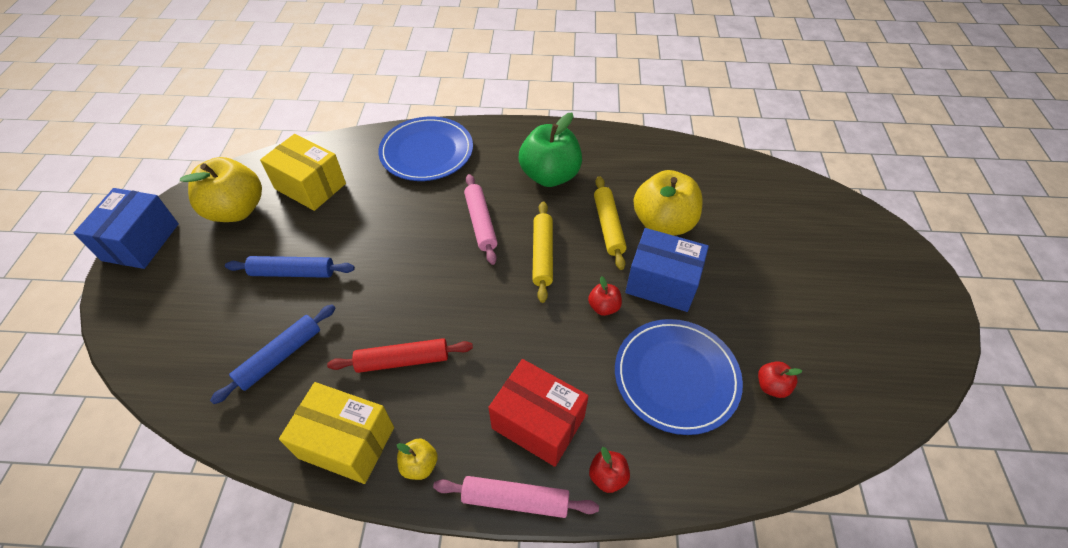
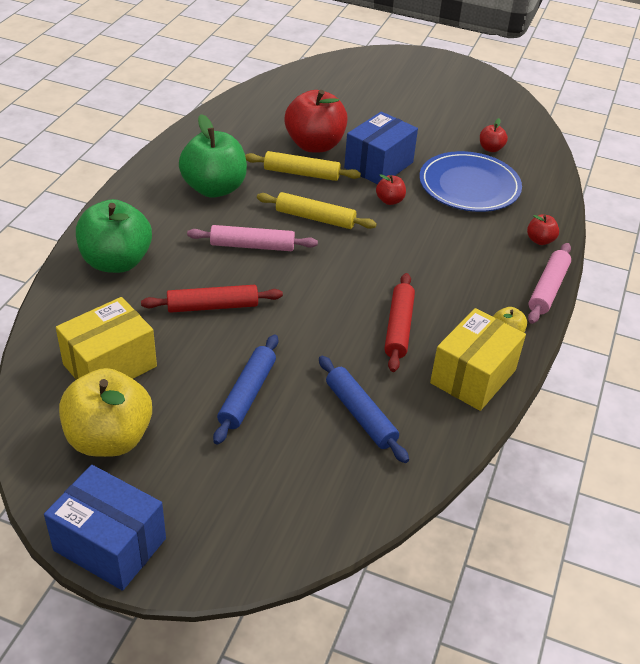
camera: 75 degrees left, 10 degrees down
(392, 221) = (213, 306): none -> red rolling pin
(427, 152) = (116, 262): blue plate -> green apple
(538, 422) = (487, 262): red box -> none
(663, 223) = (315, 145): yellow apple -> red apple

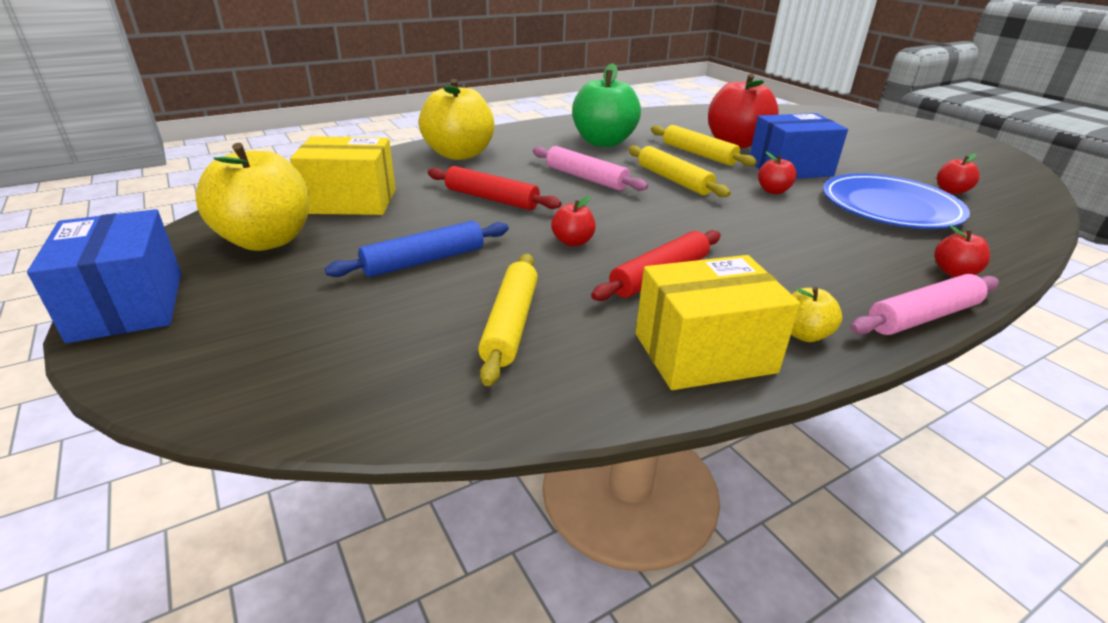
camera: 40 degrees right, 10 degrees down
(116, 262) = (459, 154): green apple -> yellow apple
(318, 324) = (573, 242): none -> red apple
(360, 414) = (510, 324): blue rolling pin -> yellow rolling pin

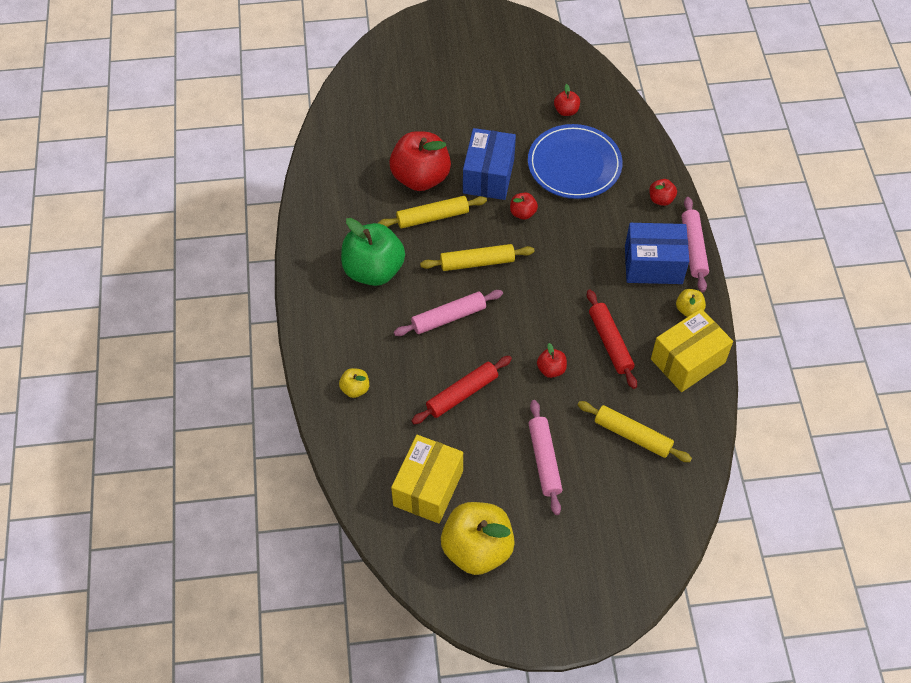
camera: 65 degrees left, 25 degrees up
(128, 305) = (541, 627): blue box -> blue box (653, 265)
(424, 260) = (544, 460): blue rolling pin -> pink rolling pin
(459, 154) = (355, 389): yellow apple -> yellow apple, size x0.45
(704, 353) = (687, 361): yellow box -> yellow box turned 45 degrees clockwise

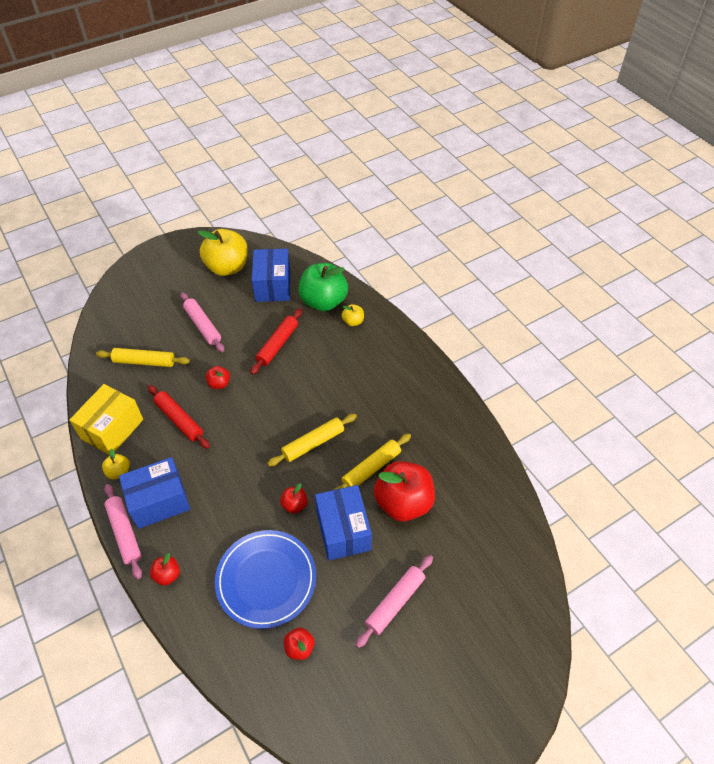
camera: 155 degrees right, 5 degrees down
(373, 270) = (392, 405): green apple -> green apple (323, 301)
(428, 488) = (273, 286): yellow box -> blue box
(448, 317) = (314, 391): pink rolling pin -> pink rolling pin (395, 602)

